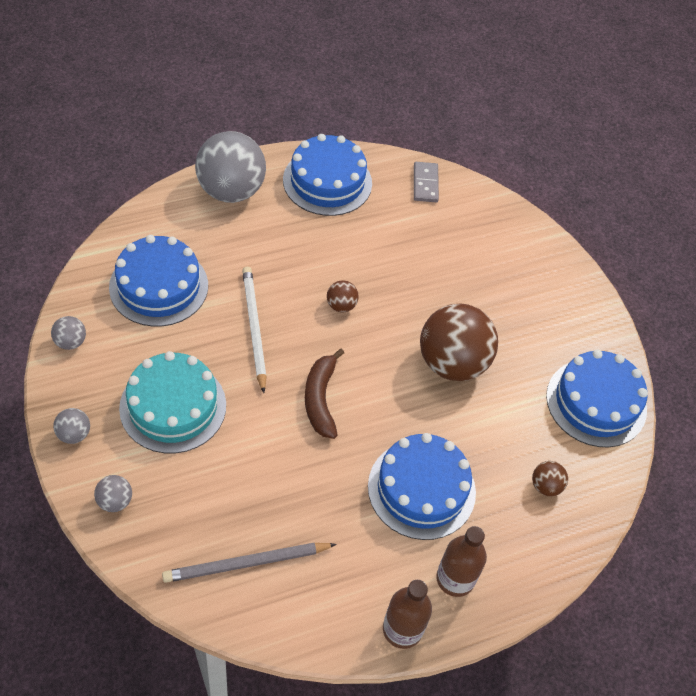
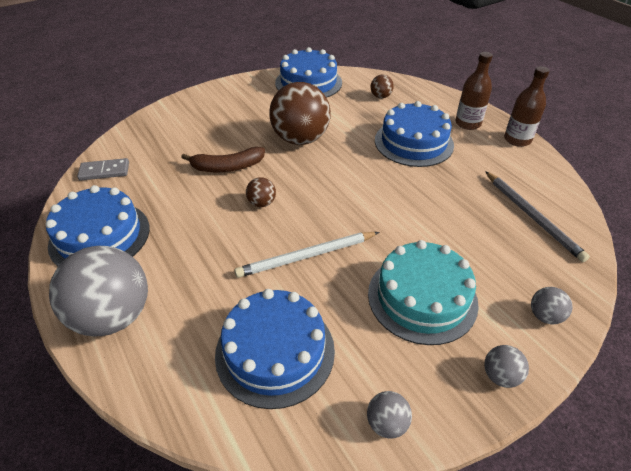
camera: 95 degrees left, 10 degrees down
(320, 399) = (364, 201): brown banana -> brown banana (227, 167)

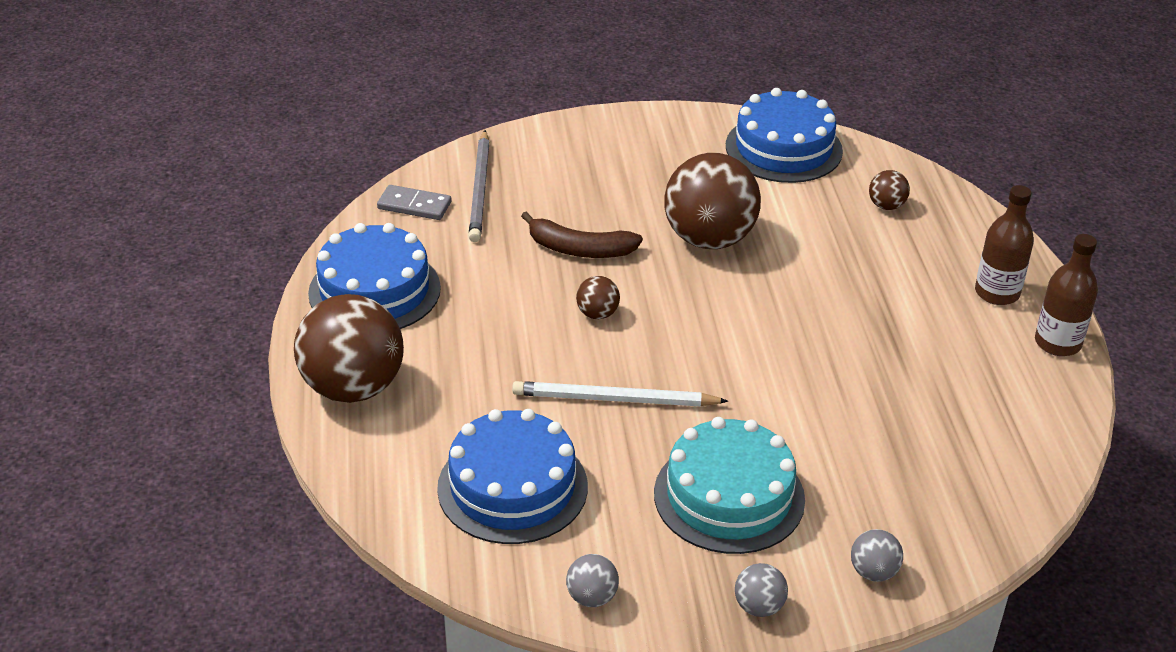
camera: 25 degrees right, 5 degrees down
(113, 316) = (353, 387): grey ball -> brown ball
(413, 142) = (881, 296): blue cake -> none
(532, 216) = (972, 456): grey pencil -> grey pencil (480, 189)

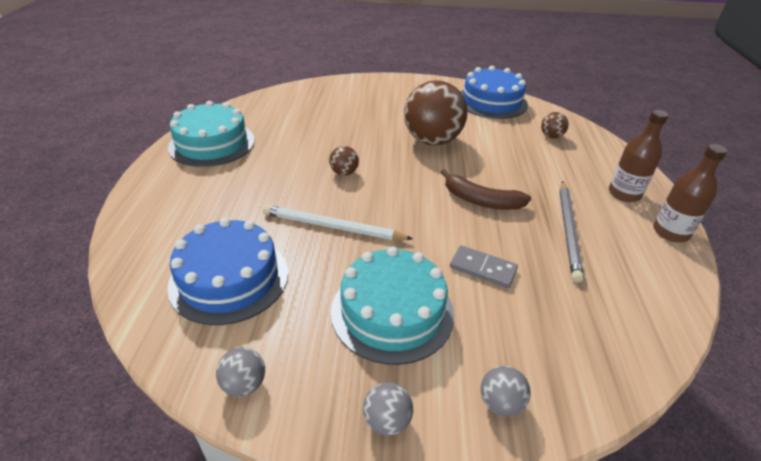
camera: 10 degrees right, 0 degrees up
(353, 387) = (162, 195): brown ball -> none
(374, 290) = (212, 143): blue cake -> turquoise cake
(414, 205) = (262, 105): grey domino -> grey domino (483, 268)
(480, 189) = (304, 101): grey pencil -> grey pencil (568, 230)
(579, 249) = (348, 137): brown banana -> brown banana (481, 200)

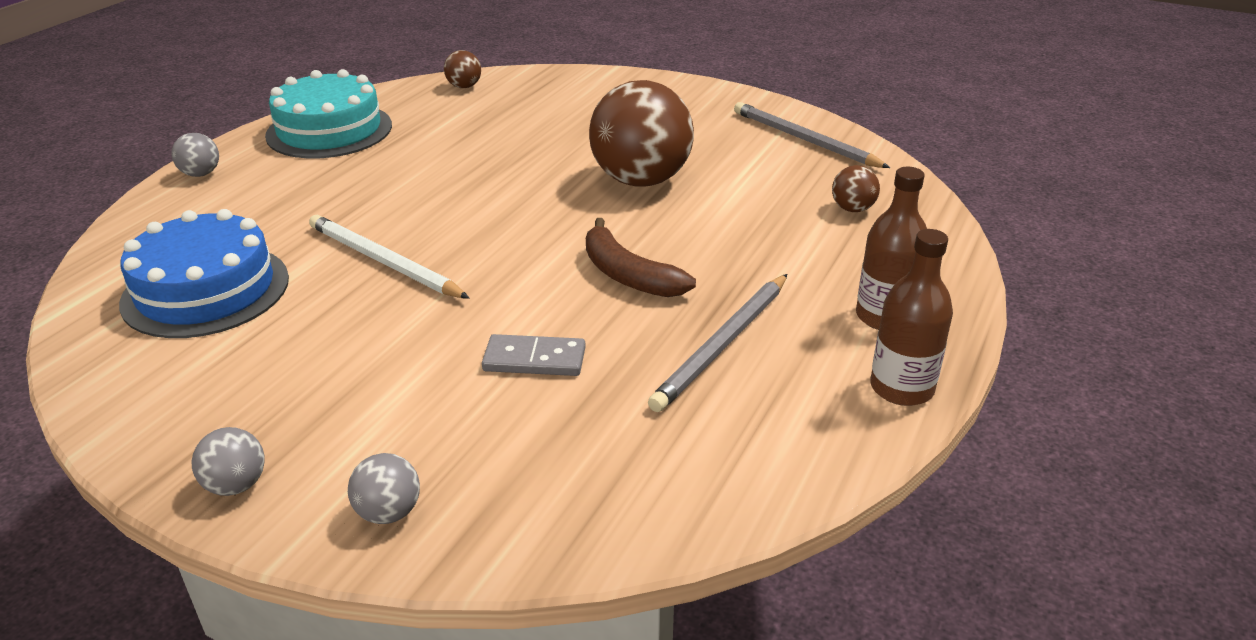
camera: 25 degrees right, 5 degrees down
(244, 384) = (122, 401): grey ball -> grey ball (201, 174)
(344, 173) = (466, 199): brown ball -> brown ball (464, 86)
(392, 311) = (360, 376): turquoise cake -> none
(483, 268) = (534, 359): grey domino -> grey domino turned 45 degrees counterclockwise
(491, 101) = (805, 140): blue cake -> grey pencil

